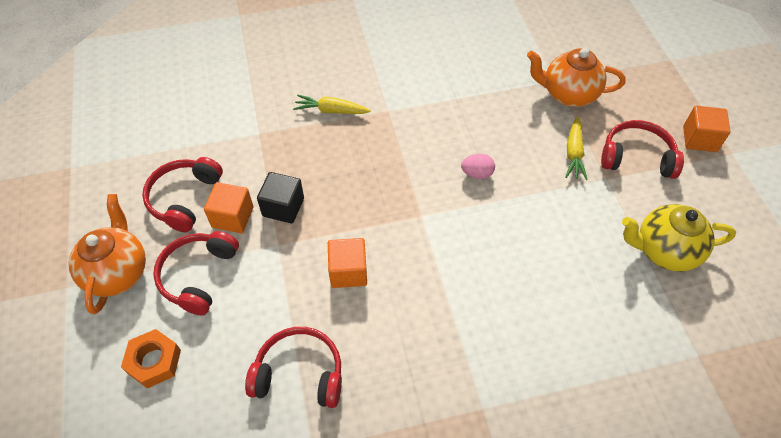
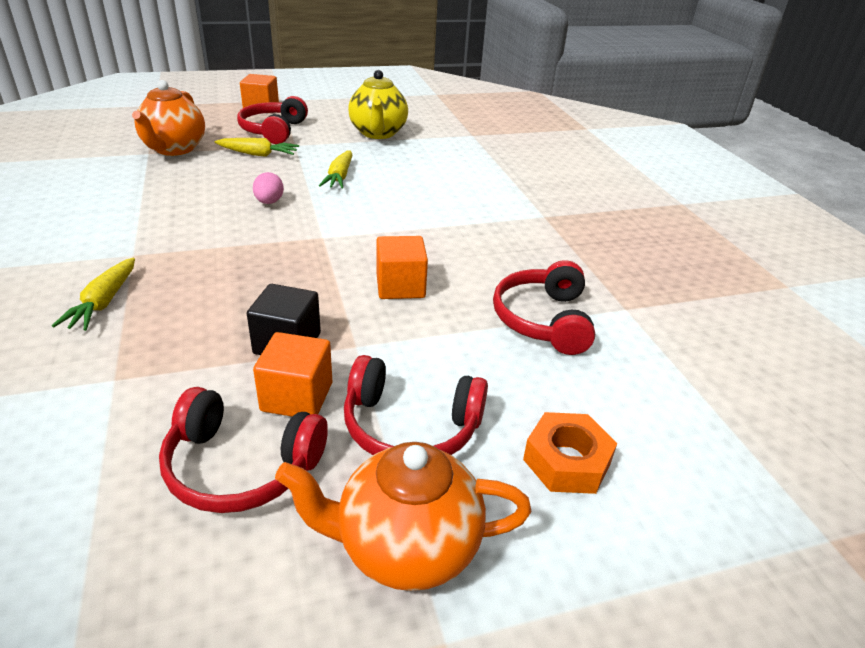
camera: 95 degrees left, 20 degrees down
(538, 220) = (339, 177): none -> yellow carrot

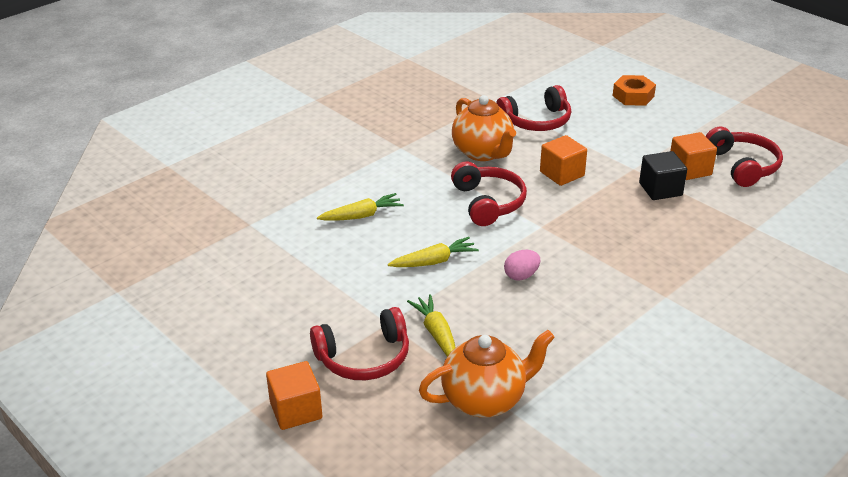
camera: 115 degrees left, 0 degrees up
(103, 303) = (719, 272): yellow carrot -> yellow carrot (362, 216)
(378, 133) = (302, 282): yellow teapot -> none
(405, 547) = (720, 118): orange teapot -> orange teapot (483, 153)
(410, 427) = (665, 135): red headphones -> red headphones (488, 203)

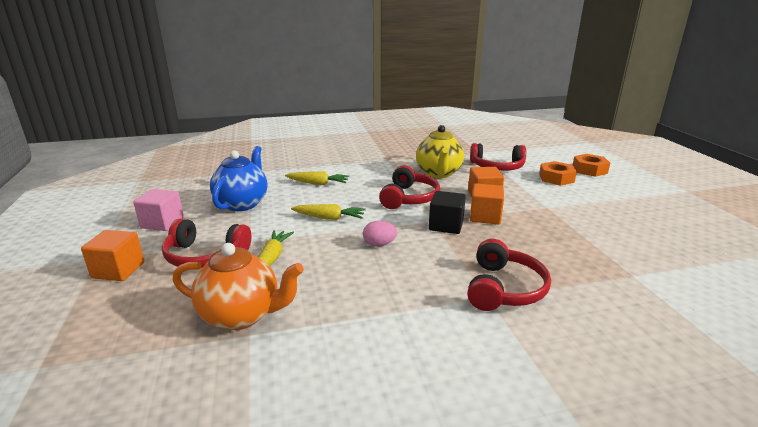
camera: 30 degrees right, 10 degrees down
(253, 339) = (162, 223): none -> pink cube
(310, 277) = (242, 203): none -> blue teapot
(483, 153) = (438, 173): orange teapot -> yellow teapot
(610, 121) = (556, 178): none -> orange nut
(660, 189) = (559, 225): black cube -> black cube (446, 225)
(689, 170) = (599, 220): orange cube -> orange cube (485, 217)
(742, 166) = (655, 229): red headphones -> red headphones (504, 288)

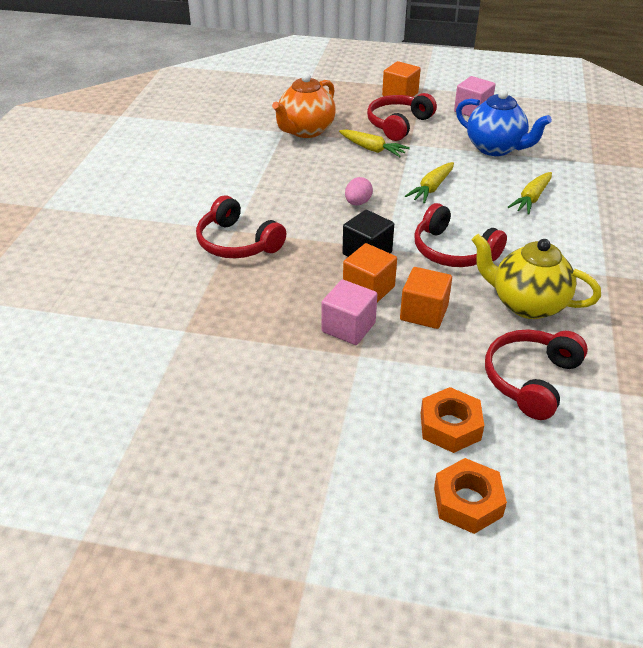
camera: 115 degrees right, 15 degrees up
(530, 215) = (348, 327): none -> pink cube

